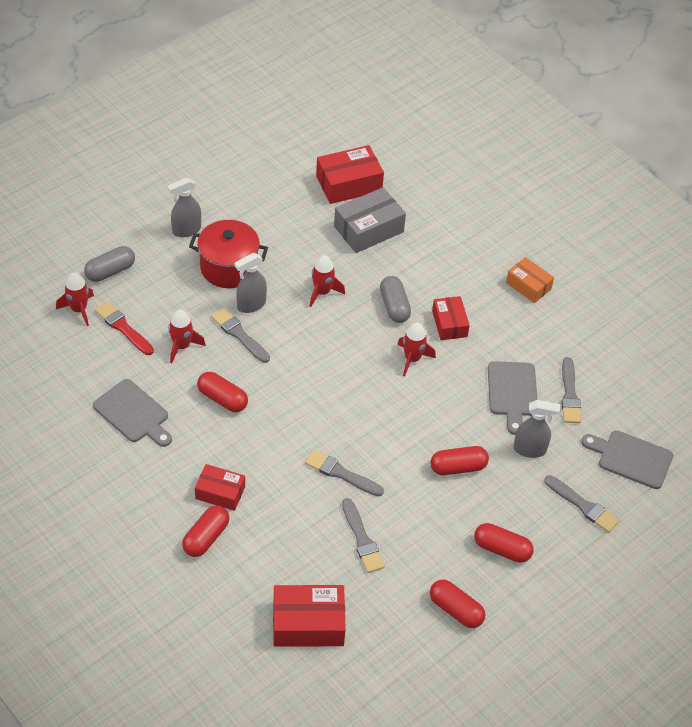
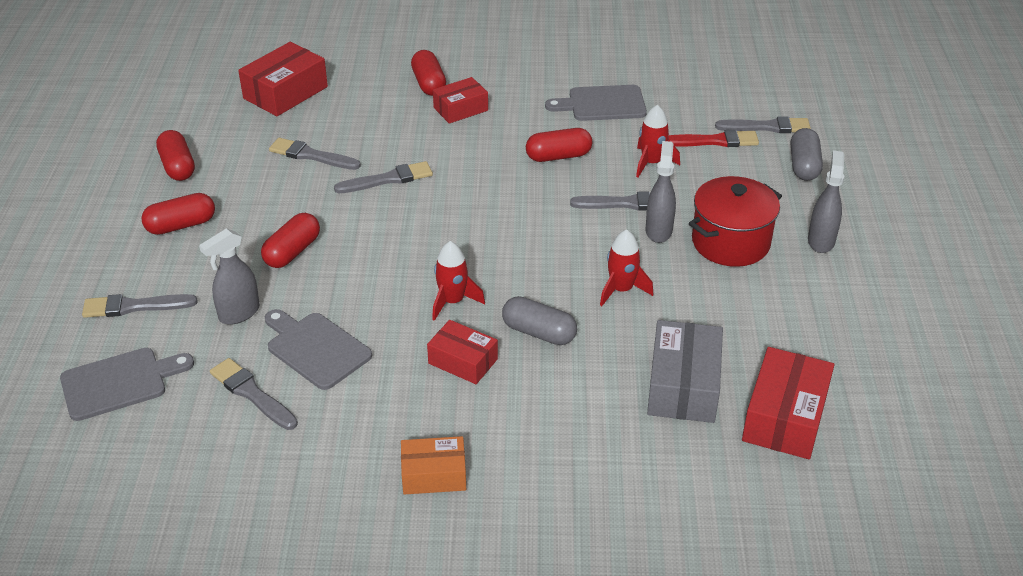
camera: 135 degrees right, 10 degrees down
(79, 310) = (767, 127): red rocket -> grey brush
(456, 610) = (177, 166): red capsule -> red capsule turned 75 degrees clockwise

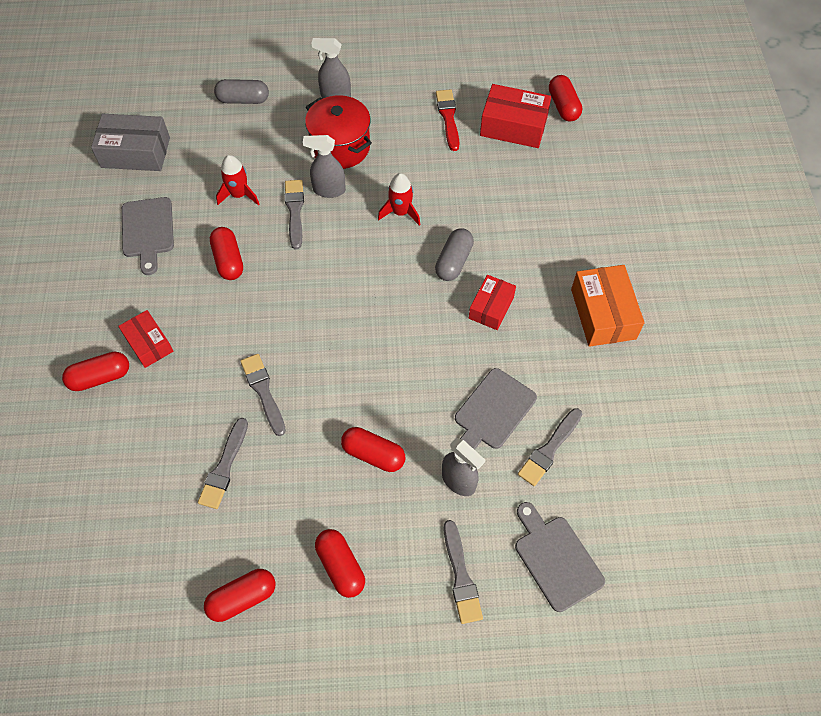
camera: 95 degrees left, 20 degrees up
(285, 92) = (105, 517): red box -> none
(434, 475) = (603, 314): orange box -> orange box, size x1.56
(452, 301) = (425, 321): red rocket -> none
(683, 386) = (494, 177): grey box -> grey box (135, 152)
(715, 141) = (208, 153): red brush -> red brush (448, 118)
(767, 127) = (189, 119): grey brush -> none
(836, 483) = (563, 106): none -> red capsule

